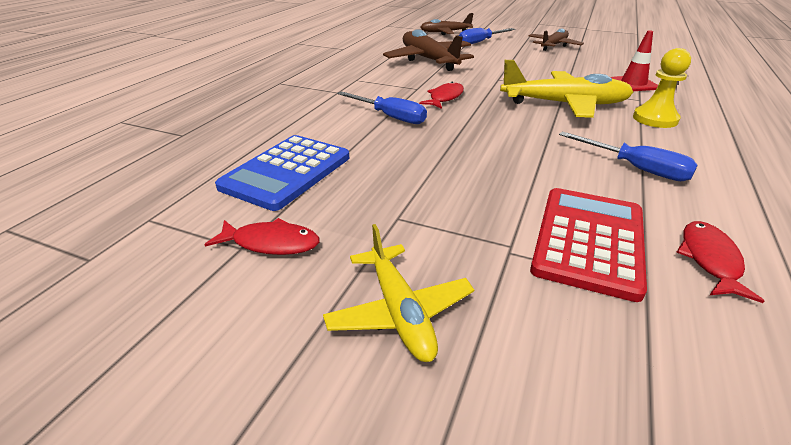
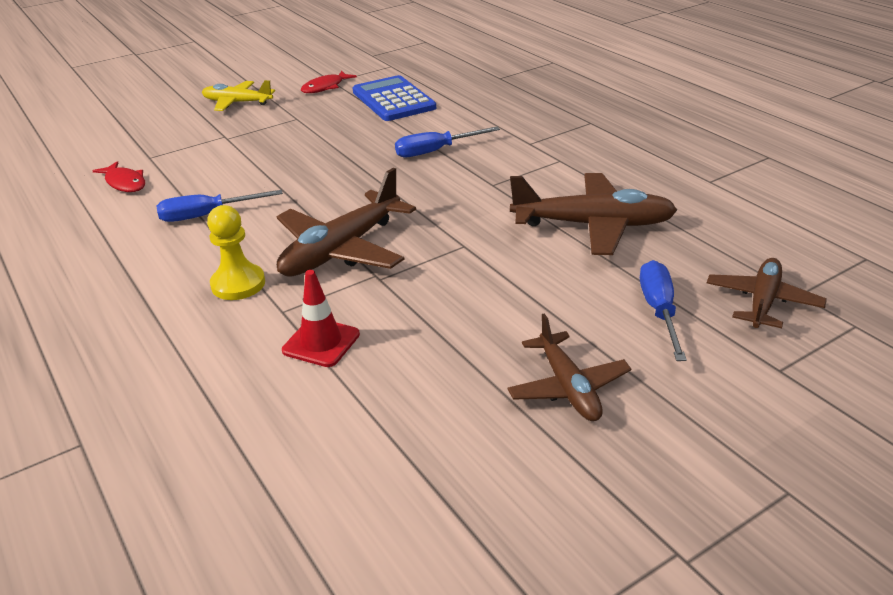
camera: 125 degrees right, 0 degrees up
(445, 98) = (447, 190): red fish -> none
(565, 104) = (341, 250): yellow plane -> brown plane
(589, 241) = (192, 159): red calculator -> none

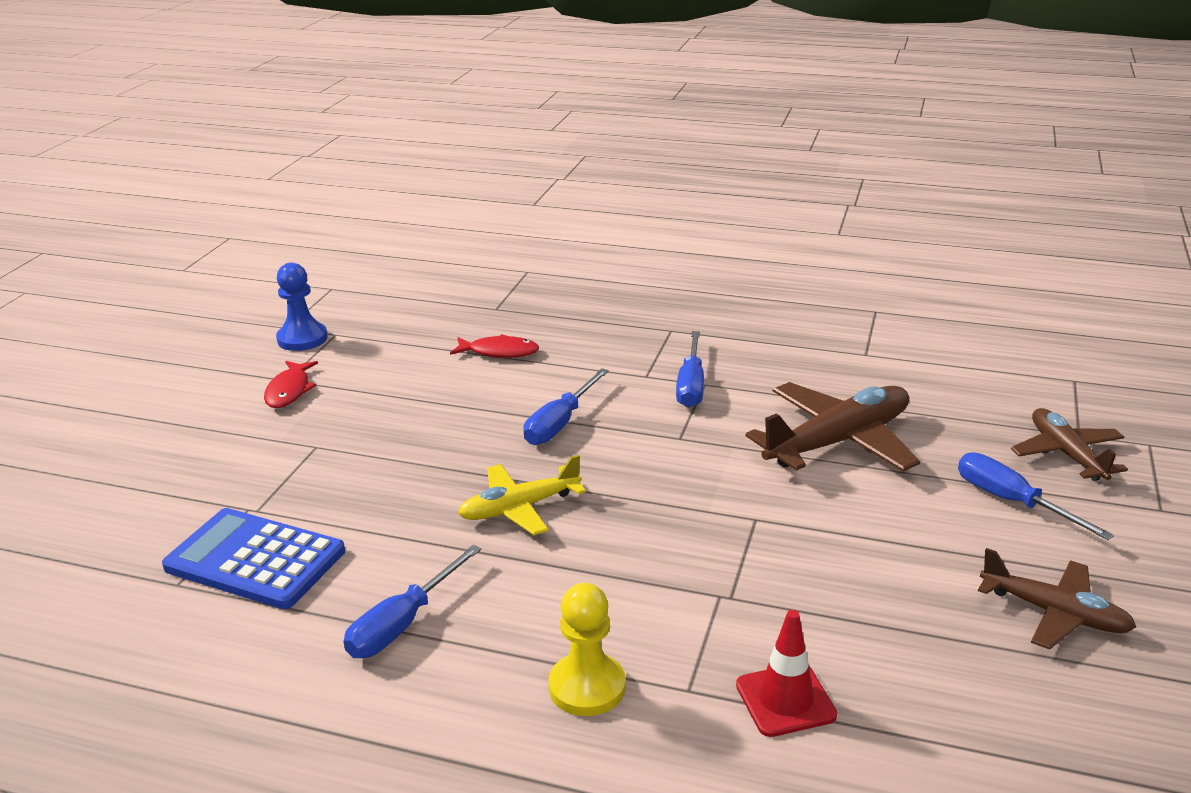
camera: 40 degrees left, 5 degrees down
(124, 183) = (200, 636): red fish -> red fish (499, 352)
(237, 103) = (190, 456): yellow plane -> yellow plane (519, 508)
(341, 250) = (640, 586): brown plane -> none
(371, 63) = (302, 339): none -> blue pawn
(393, 100) = (410, 377): blue calculator -> blue calculator (255, 559)
(549, 158) = (691, 385): none -> blue screwdriver

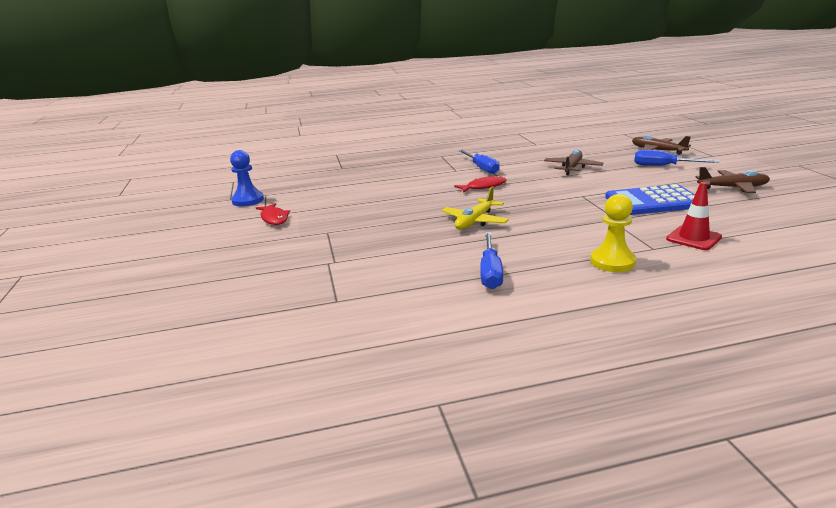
camera: 30 degrees left, 5 degrees down
(255, 559) = (367, 278): blue calculator -> blue calculator (653, 201)
(499, 352) = (370, 180): red fish -> red fish (484, 187)
(560, 423) = (443, 192): blue screwdriver -> none
(838, 441) = (572, 168): brown plane -> brown plane, size x0.63

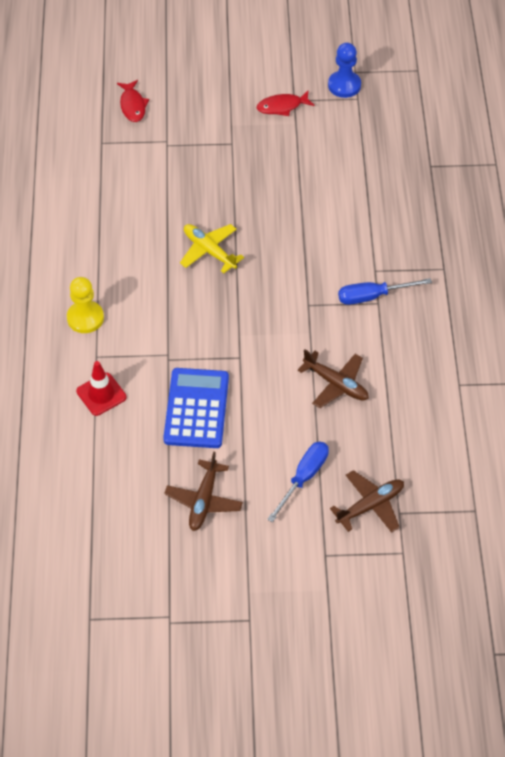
camera: 100 degrees right, 30 degrees up
(484, 187) = (304, 281): red fish -> red fish (132, 105)
(490, 272) = (103, 236): blue screwdriver -> none

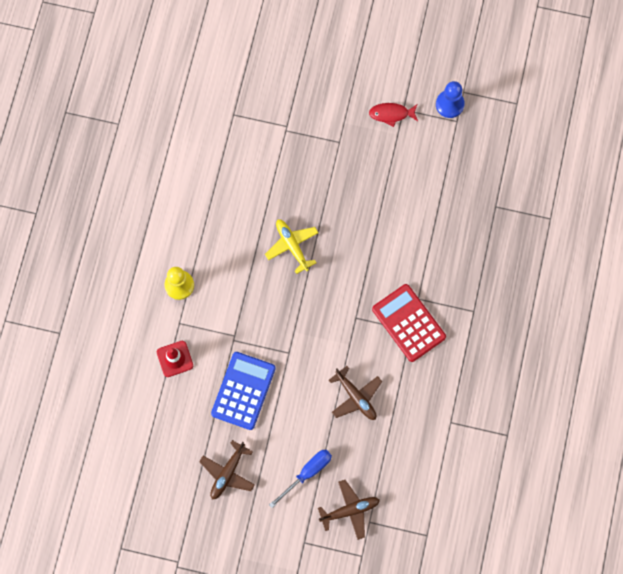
camera: 15 degrees right, 20 degrees up
(132, 105) = (268, 82): red fish -> none
(372, 296) = (408, 323): blue screwdriver -> red calculator

